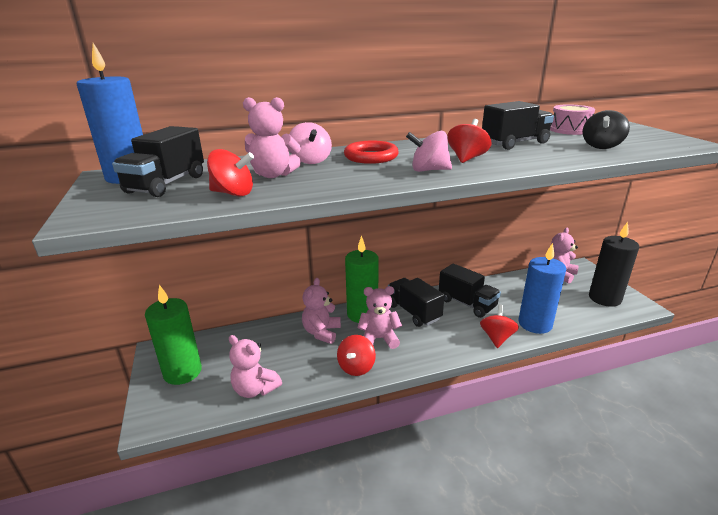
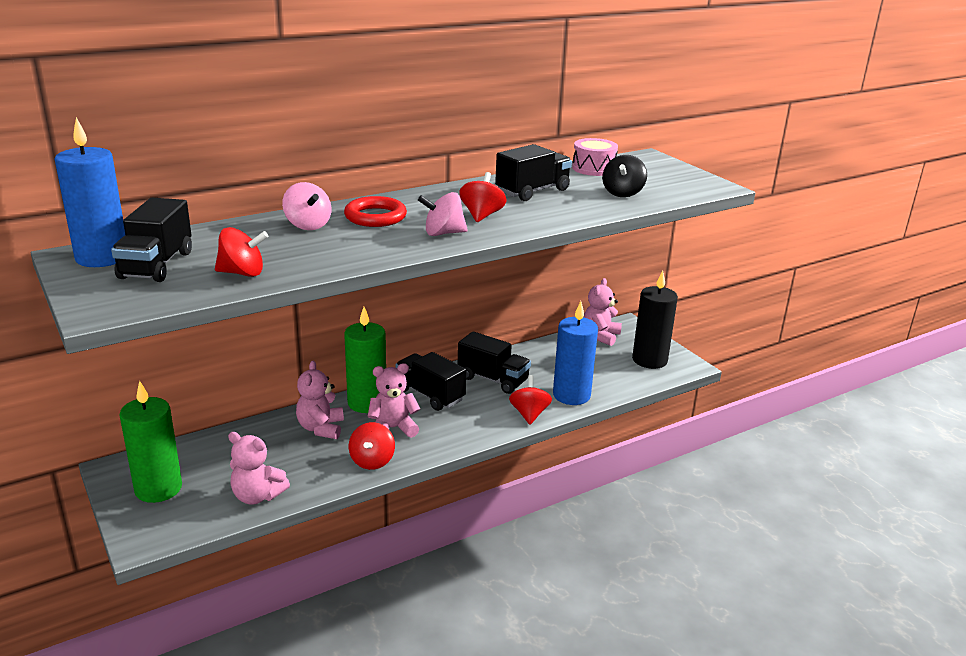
camera: 15 degrees left, 0 degrees up
(273, 175) = (274, 247): pink teddy bear -> none

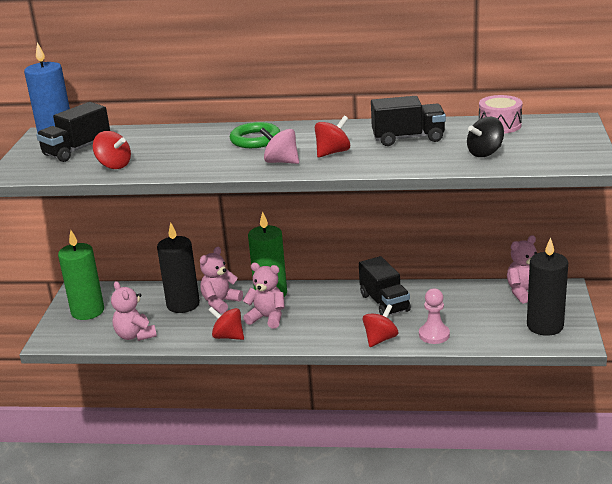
camera: 40 degrees right, 0 degrees up
(278, 443) = (183, 304): none -> black candle
(308, 225) = (202, 138): pink spinning top -> none
(372, 461) = (228, 336): red spinning top -> red spinning top turned 75 degrees clockwise
(375, 217) = (255, 139): red ring -> green ring
(430, 395) = (322, 301): black truck -> none
(571, 395) = (434, 335): blue candle -> pink pawn

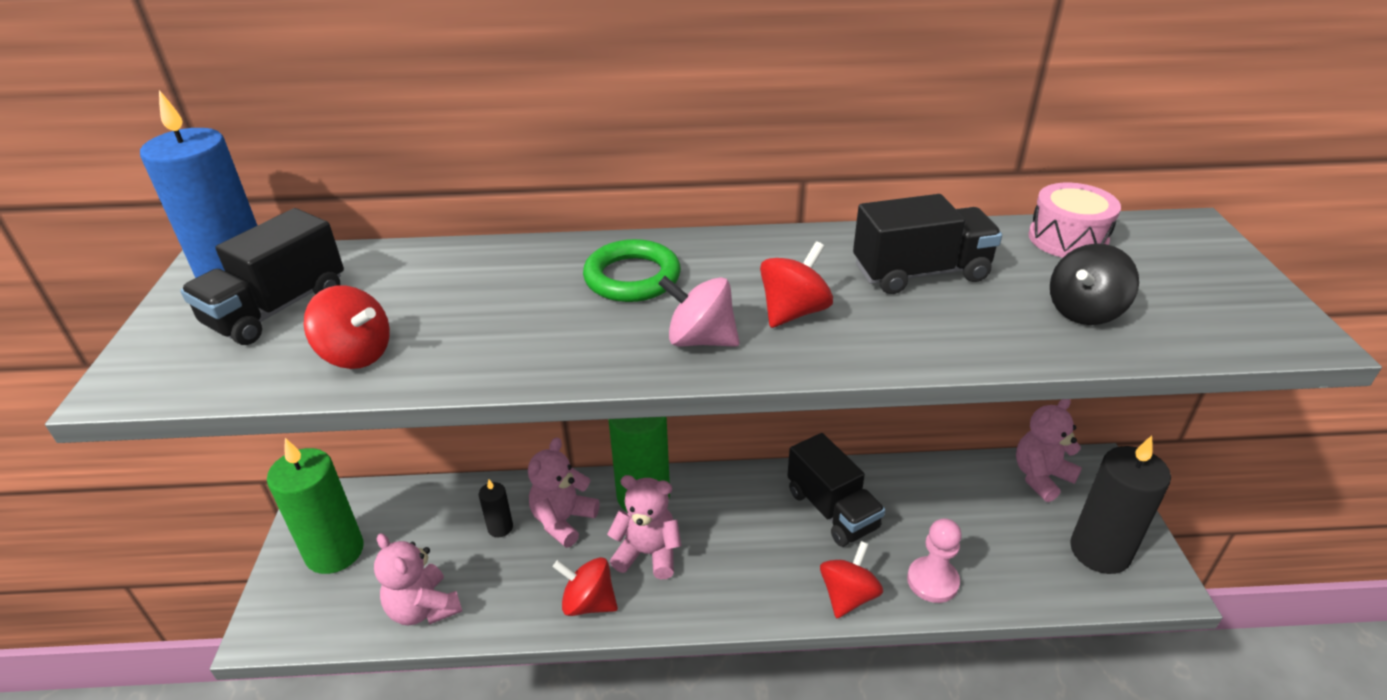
camera: 10 degrees left, 10 degrees up
(183, 304) = (500, 527): black candle -> black candle, size x0.46

